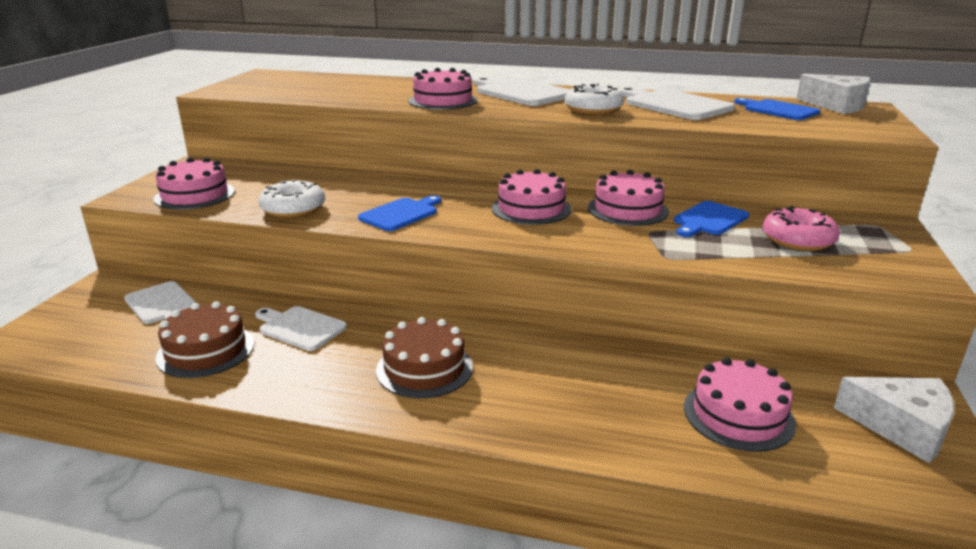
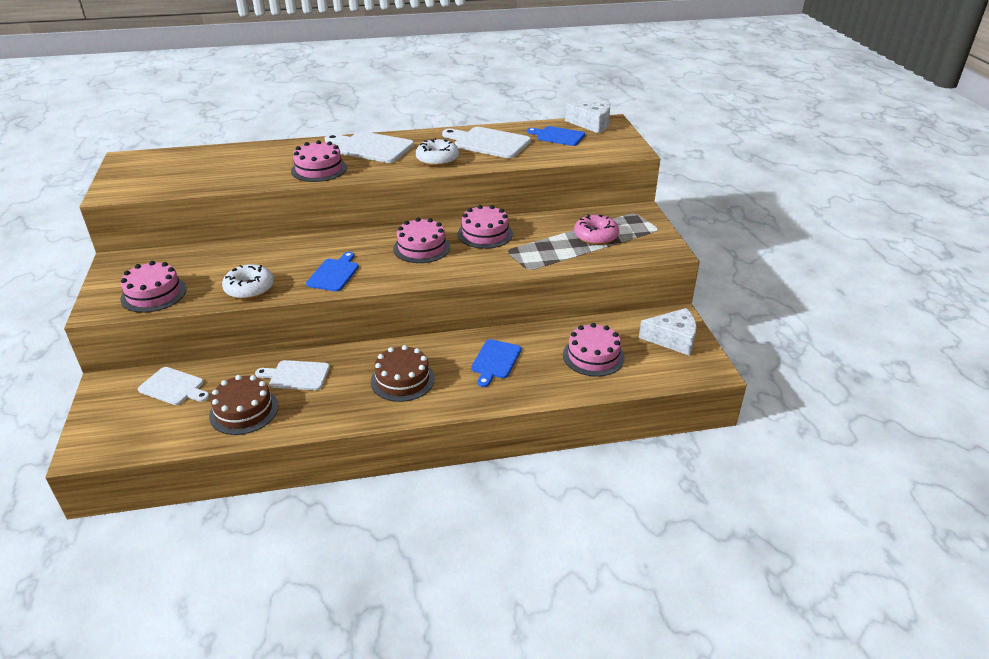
camera: 25 degrees left, 10 degrees up
(709, 220) = (539, 231): blue cutting board -> blue cutting board (495, 361)

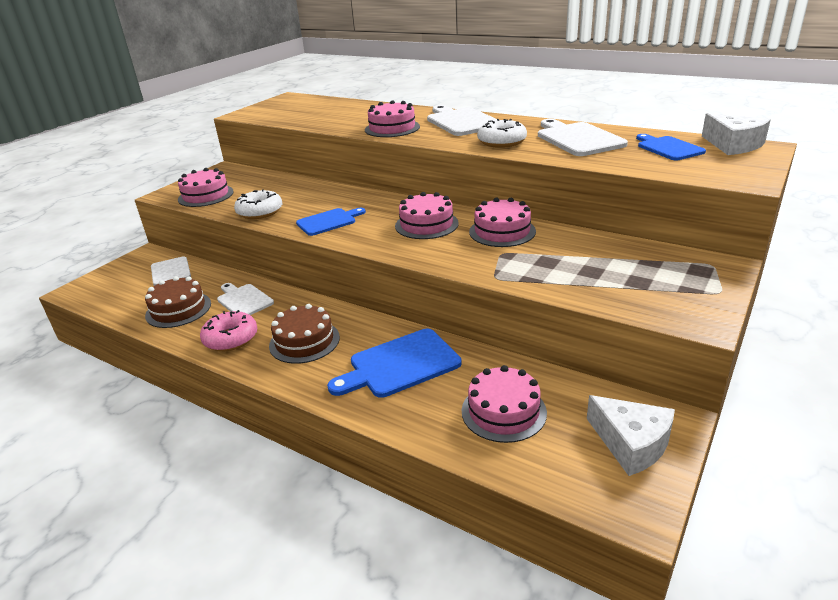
camera: 45 degrees right, 5 degrees down
(495, 361) = (400, 365): blue cutting board -> blue cutting board, size x1.53
(596, 236) = (622, 273): pink donut -> pink donut (231, 338)

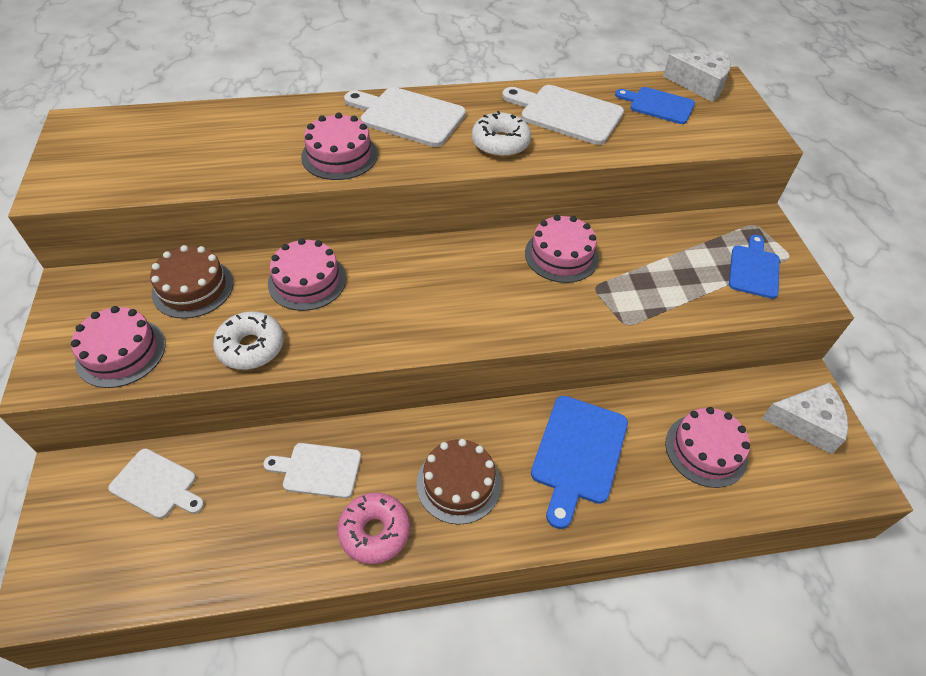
camera: 45 degrees left, 20 degrees up
(178, 309) = (251, 533): brown cake -> brown cake (193, 288)
(328, 221) = (365, 323): blue cutting board -> blue cutting board (754, 269)
(426, 224) = (479, 278): pink cake -> pink cake (307, 281)

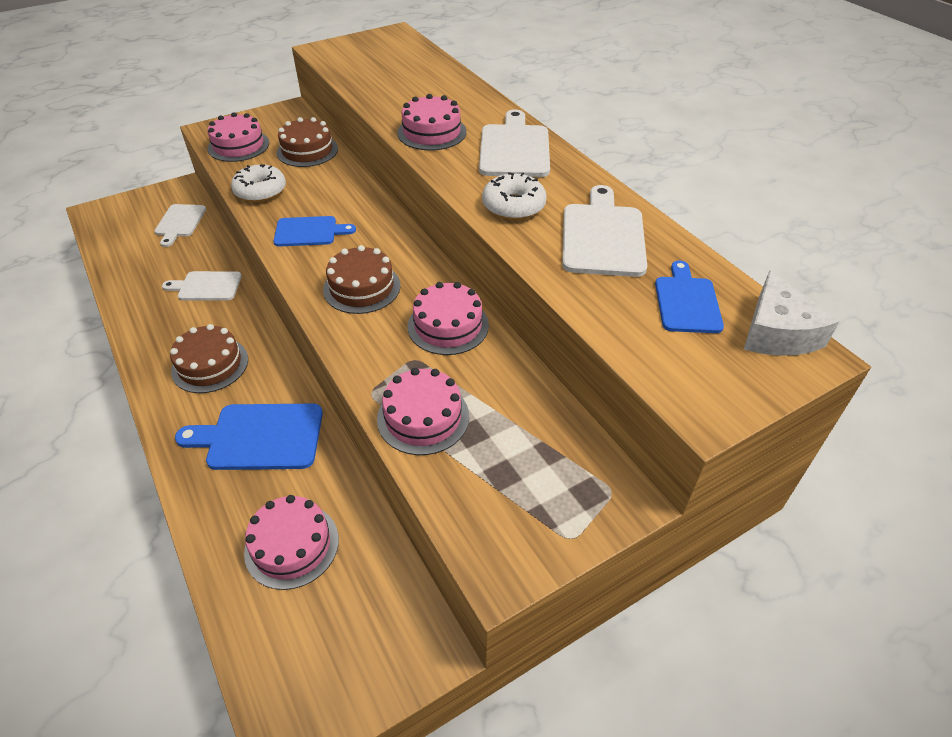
camera: 70 degrees right, 5 degrees down
(307, 281) = (338, 193): pink cake -> pink cake (423, 417)
(318, 470) = (206, 286): white cutting board -> white cutting board turned 75 degrees counterclockwise
(375, 531) = (158, 331): pink donut -> none
(482, 298) = (362, 287): none -> brown cake
(754, 269) = (520, 499): blue cutting board -> blue cutting board (309, 232)
(806, 423) = (363, 653): white cheese -> none

